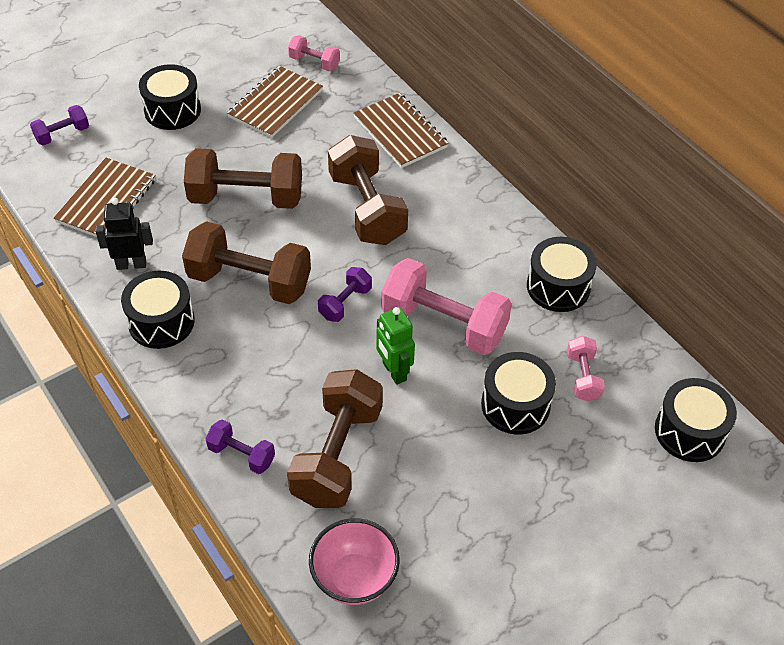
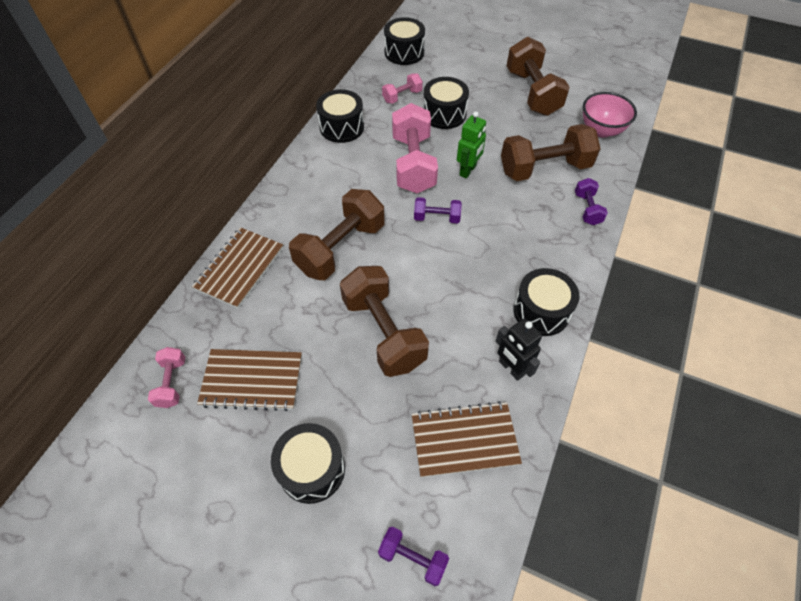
camera: 120 degrees left, 5 degrees up
(249, 281) = (462, 280): brown dumbbell -> brown dumbbell (532, 93)

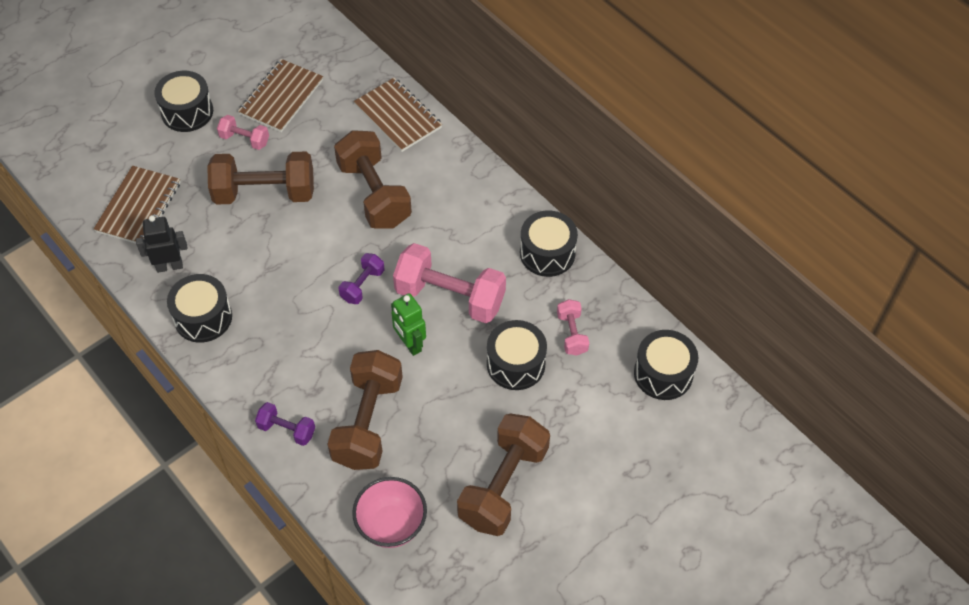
camera: 115 degrees right, 0 degrees up
(172, 383) = (313, 52): pink dumbbell -> pink dumbbell (245, 140)
(413, 558) = (89, 145): purple dumbbell -> none
(532, 93) = (503, 485): brown dumbbell -> brown dumbbell turned 75 degrees counterclockwise

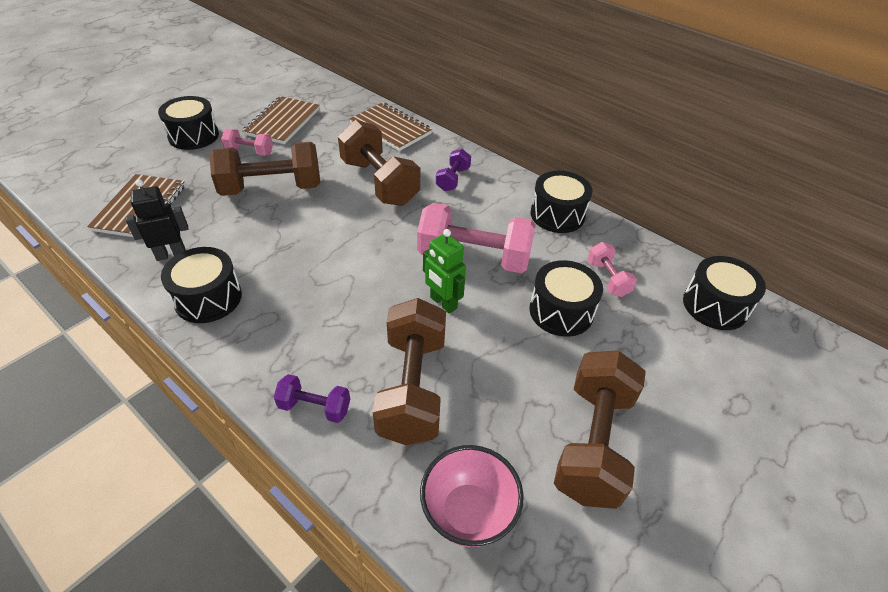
camera: 10 degrees left, 10 degrees down
(362, 285) = (381, 255): purple dumbbell -> purple dumbbell (453, 179)

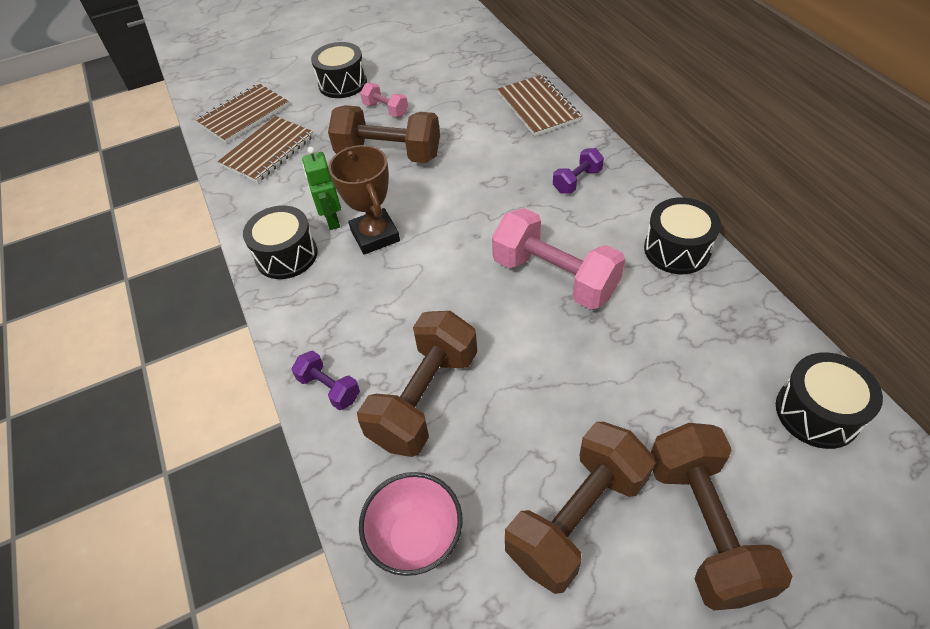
camera: 30 degrees right, 5 degrees up
(171, 254) = (274, 204): black robot -> none
(282, 122) = (431, 81): brown notebook -> brown notebook (244, 115)
(293, 260) = (375, 235): none -> brown trophy
(379, 182) = (496, 169): brown dumbbell -> brown dumbbell (703, 526)
(443, 303) = (497, 319): green robot -> green robot (332, 220)
(561, 311) = (620, 364): black drum -> none
(607, 278) = (696, 341): pink dumbbell -> none

